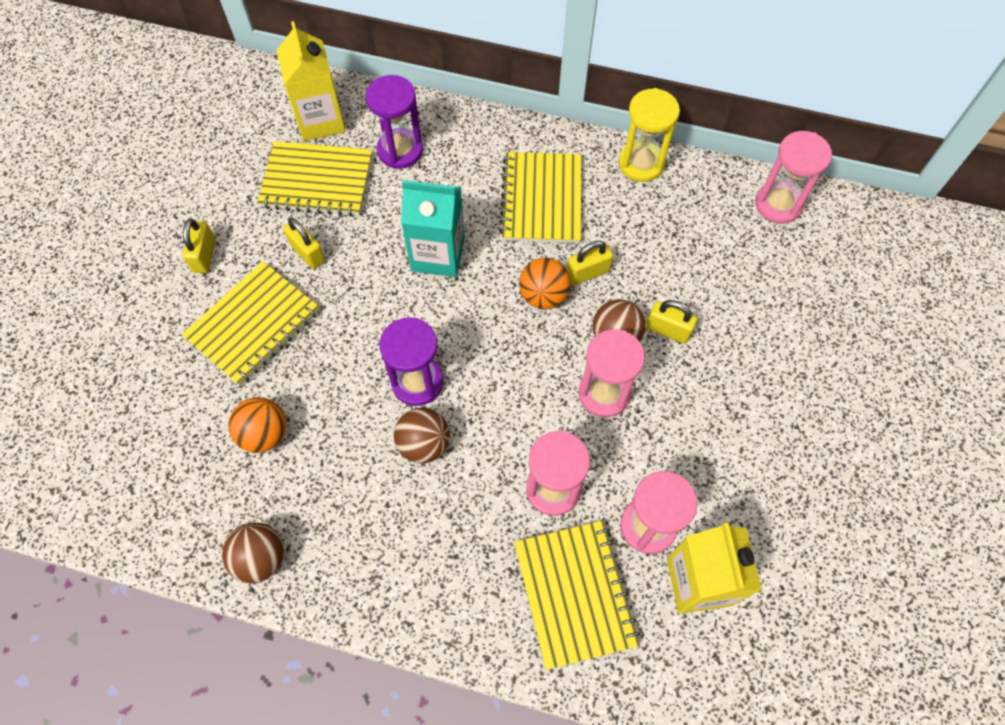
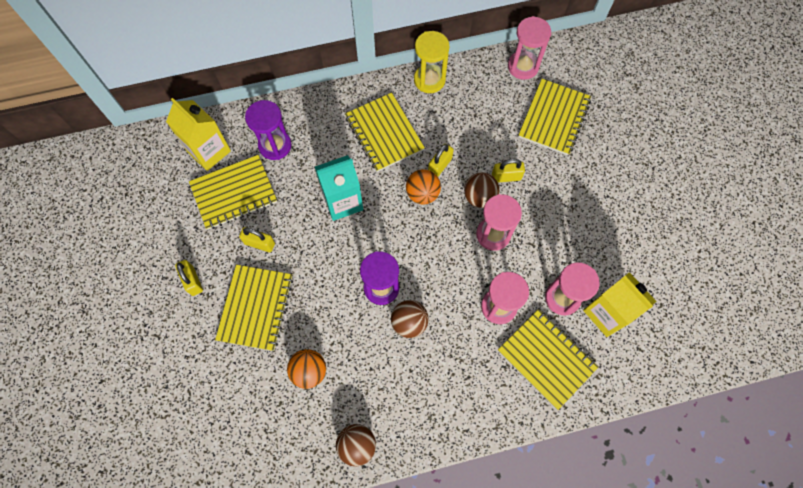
camera: 30 degrees left, 5 degrees up
(781, 289) = (554, 118): none -> yellow notebook

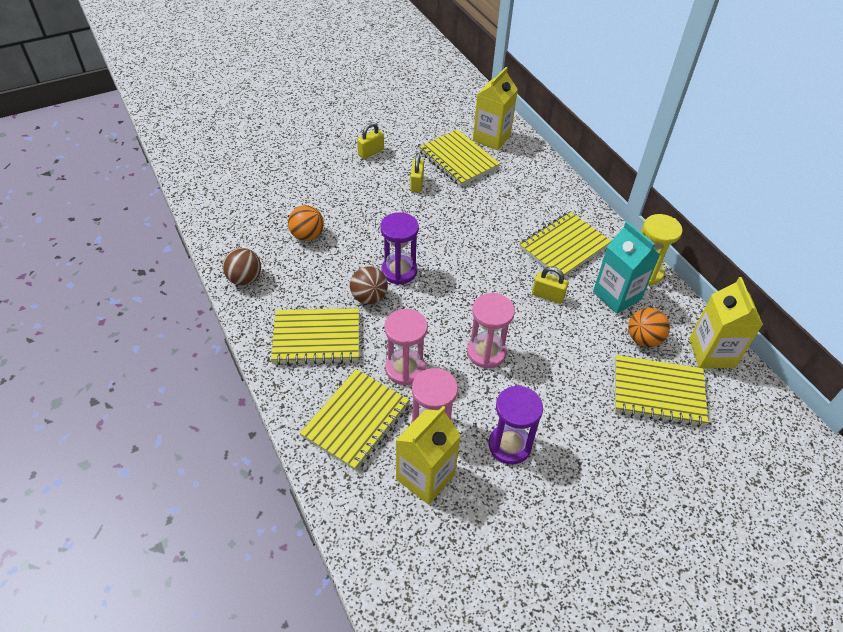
camera: 75 degrees right, 20 degrees down
(256, 308) = (357, 192): yellow notebook -> yellow notebook (316, 338)
(275, 145) = (515, 175): purple hourglass -> purple hourglass (509, 445)
(342, 201) = (478, 229): turquoise carton -> turquoise carton (617, 295)
(422, 194) = (510, 287): orange ball -> orange ball (643, 339)
(479, 197) = (525, 334): brown ball -> none
(506, 177) = (560, 355): yellow padlock -> none
(523, 66) = (711, 353): pink hourglass -> yellow carton

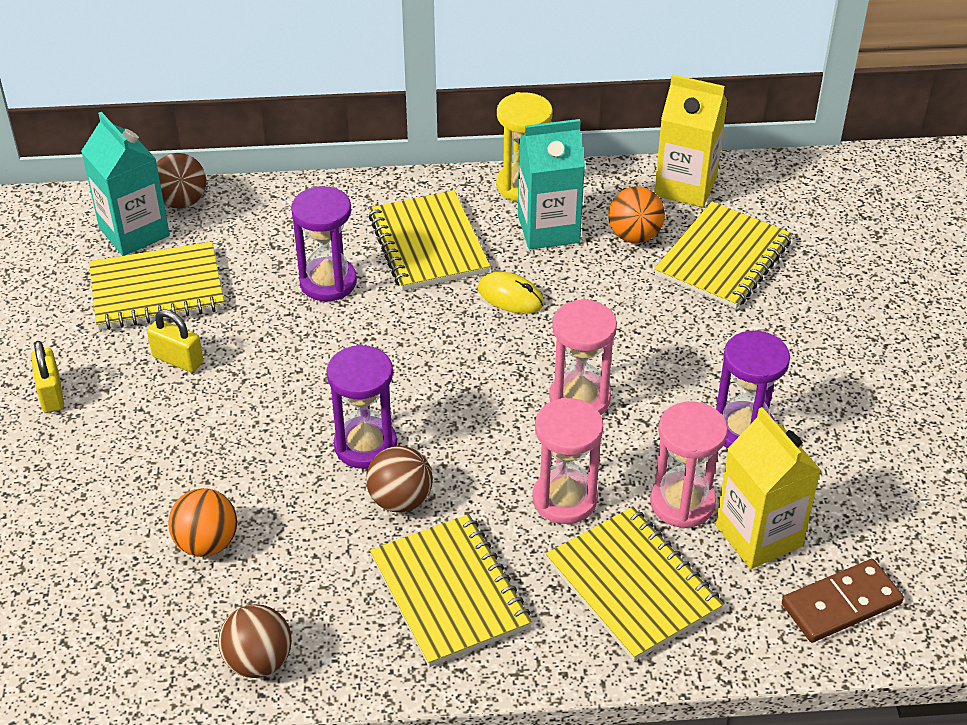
camera: 65 degrees left, 5 degrees down
(316, 338) = (450, 592): yellow notebook -> yellow notebook turned 45 degrees counterclockwise
(390, 540) = (841, 604): none -> brown domino
(491, 138) = (134, 232): yellow carton -> turquoise carton
(505, 217) = (328, 282): none -> purple hourglass
(524, 145) = (182, 201): none -> brown ball
(547, 295) = (510, 297): yellow padlock -> yellow mouse

